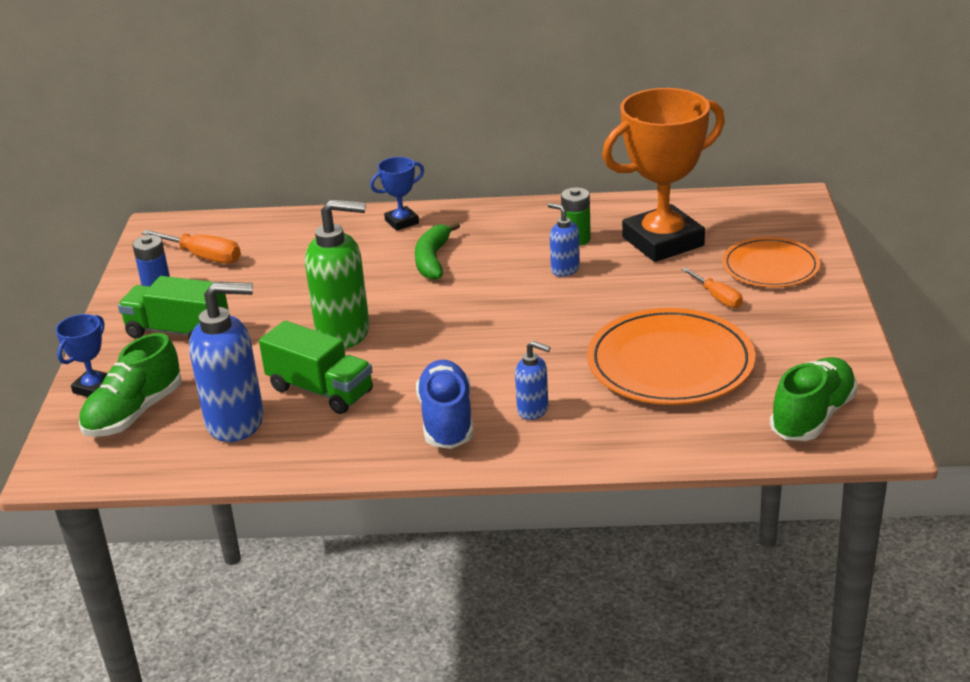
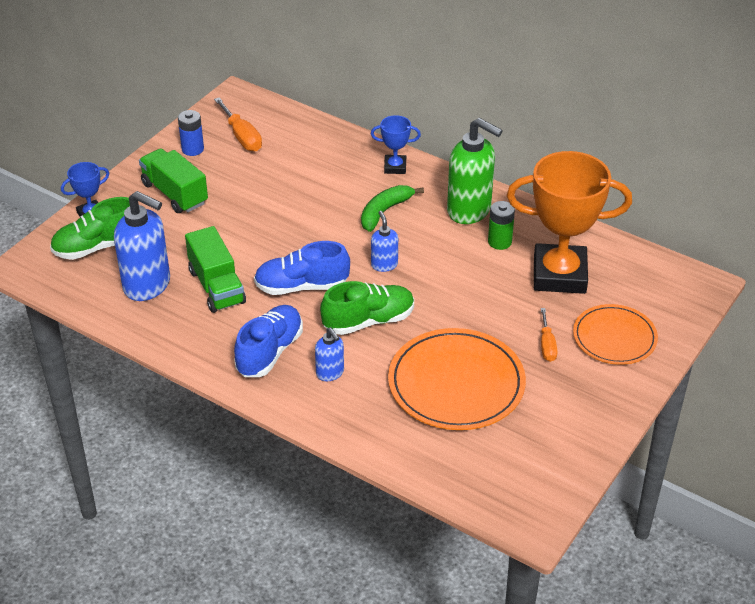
camera: 30 degrees right, 10 degrees up
(344, 333) = (272, 246): green soap dispenser -> green soap dispenser (469, 210)
(416, 352) = (301, 286): none -> blue shoe
(565, 269) = (465, 265): blue soap dispenser -> blue soap dispenser (384, 265)
(812, 416) = (507, 479): green shoe -> green shoe (369, 321)

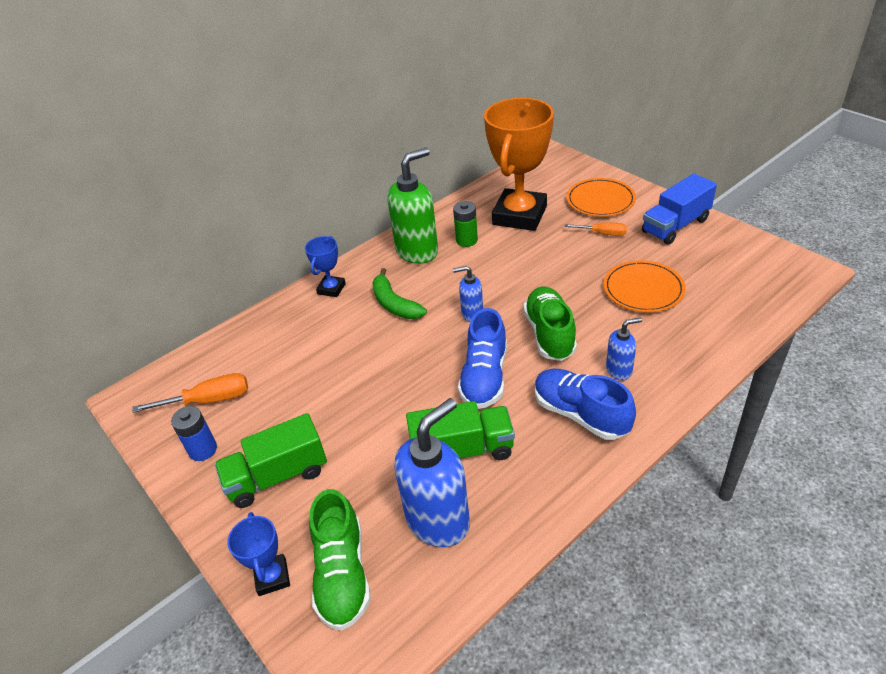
camera: 70 degrees left, 0 degrees up
(456, 383) = (643, 289): orange plate -> orange plate, size x0.63
(583, 405) = (675, 226): none -> blue truck

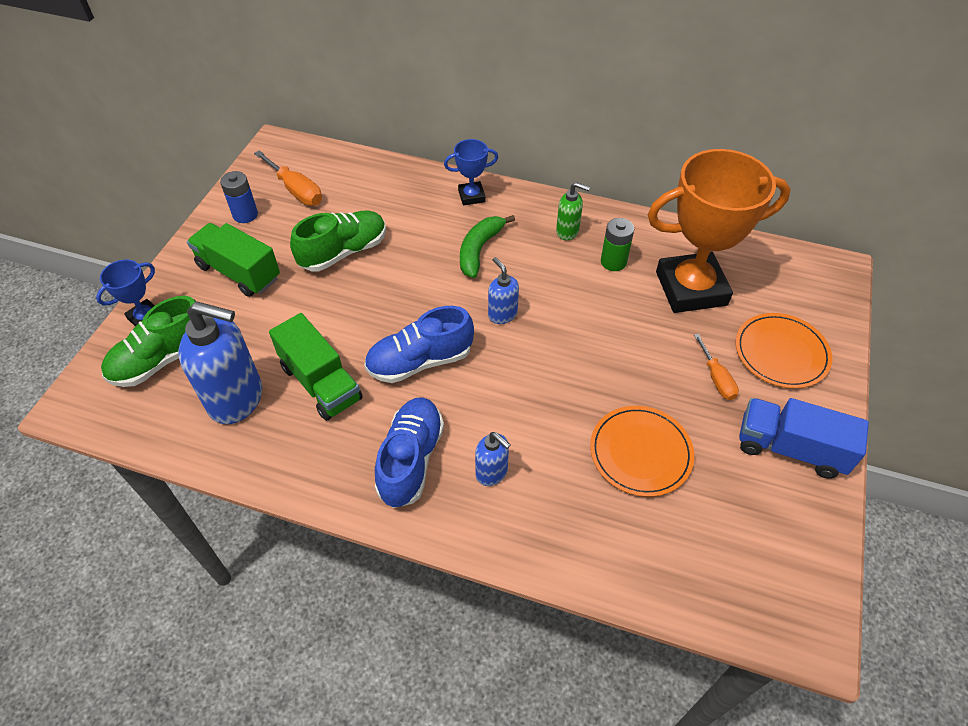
camera: 55 degrees right, 10 degrees up
(417, 251) = (567, 231): green soap dispenser -> green soap dispenser, size x0.51
(549, 334) = (511, 390): green shoe -> green shoe (344, 252)

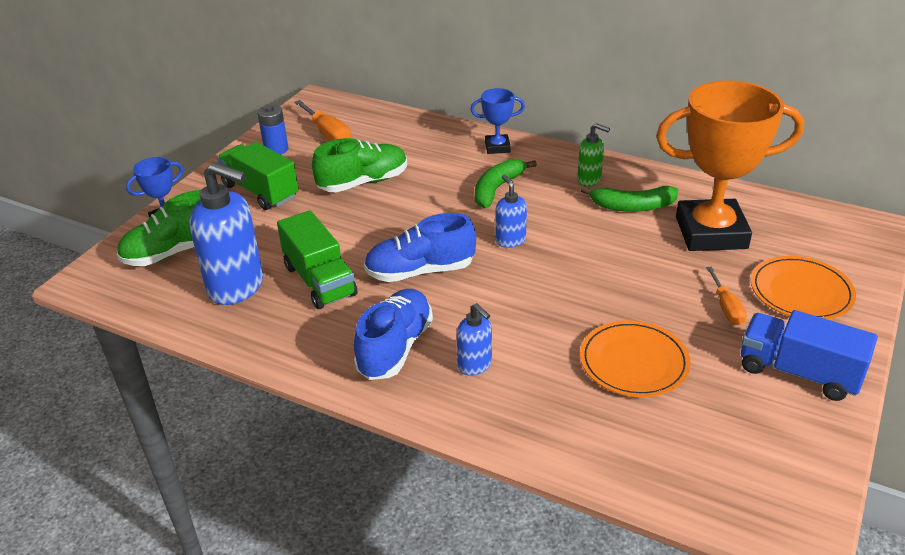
camera: 10 degrees right, 15 degrees down
(613, 262) = (632, 206): green battery -> green banana

